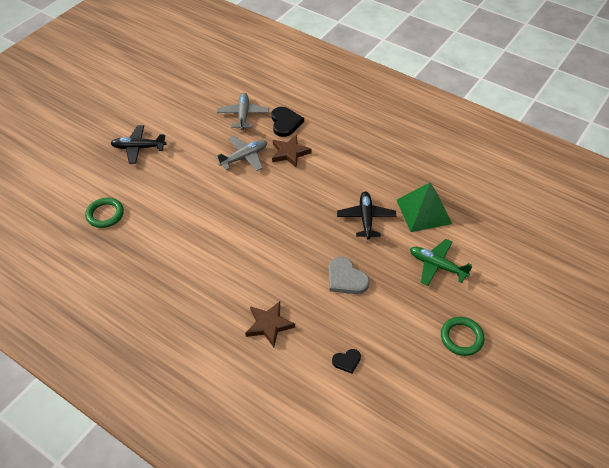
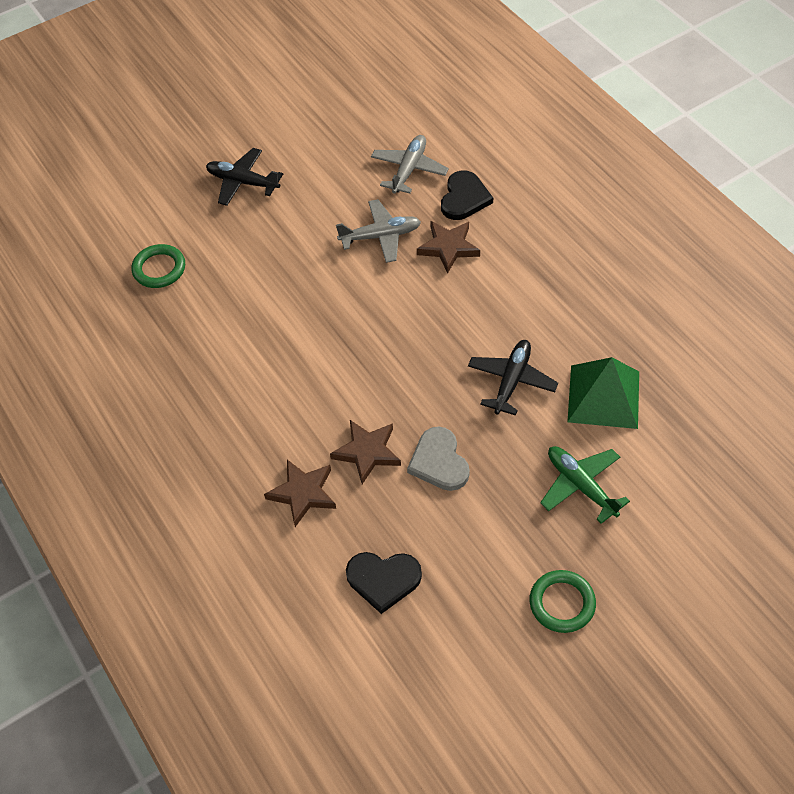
camera: 25 degrees right, 5 degrees up
(298, 287) = (367, 452): none -> brown star
(347, 361) = (383, 580): black heart -> black heart, size x1.74

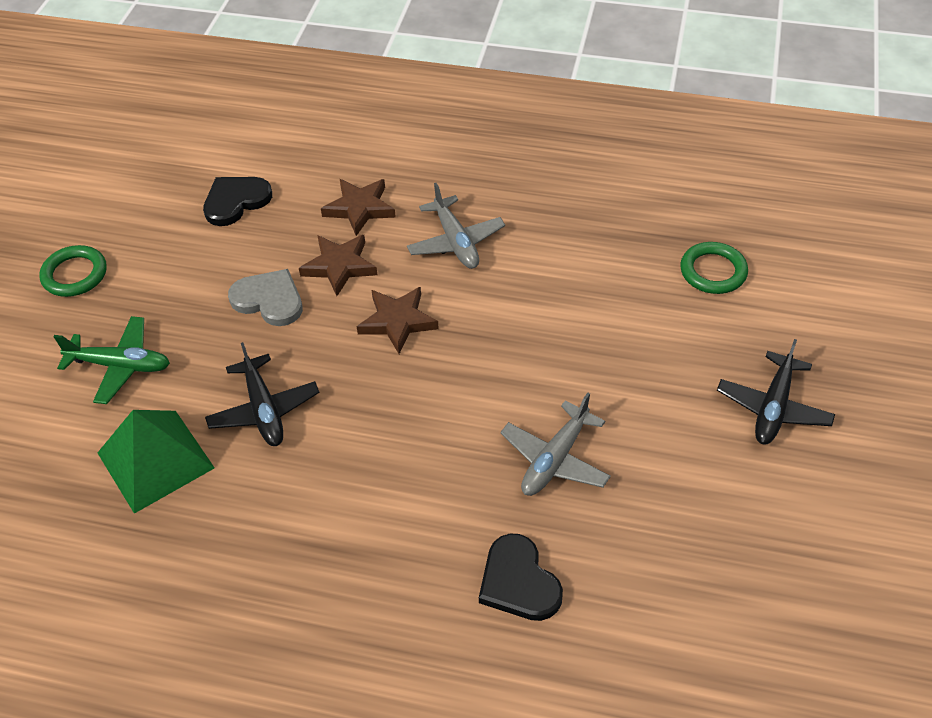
camera: 135 degrees right, 5 degrees down
(243, 182) = (773, 407): black plane -> black plane turned 135 degrees clockwise
(409, 169) = (625, 569): grey plane -> grey plane (456, 242)
(448, 247) = (468, 502): brown star -> brown star (397, 322)

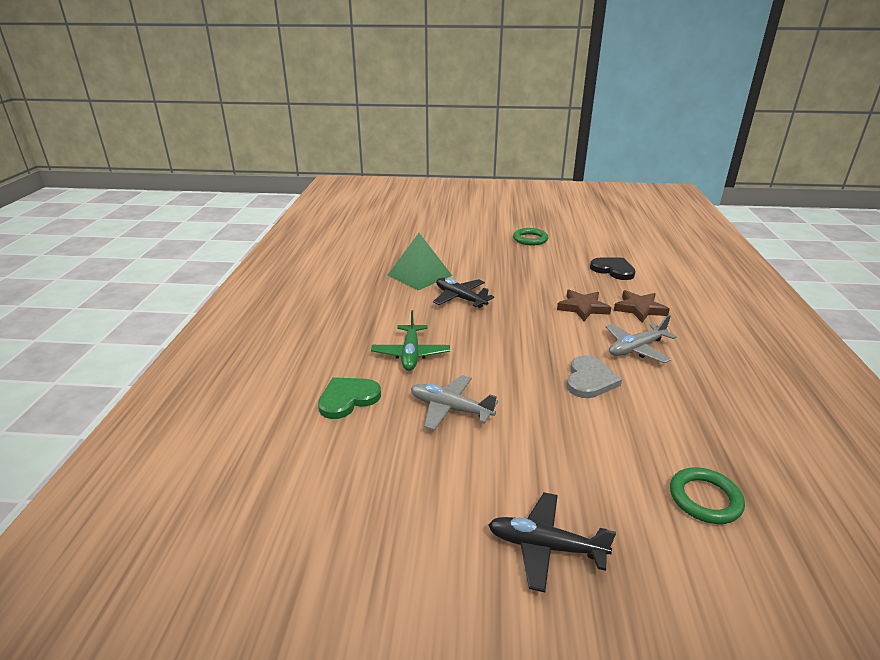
camera: 80 degrees right, 20 degrees down
(120, 366) = (476, 258): green plane -> green plane (411, 354)
(264, 410) = (460, 298): black plane -> black plane turned 75 degrees clockwise
(269, 300) = (541, 289): grey heart -> grey heart (589, 380)
(397, 322) = (547, 333): brown star -> none
(518, 582) = (348, 399): black heart -> green heart

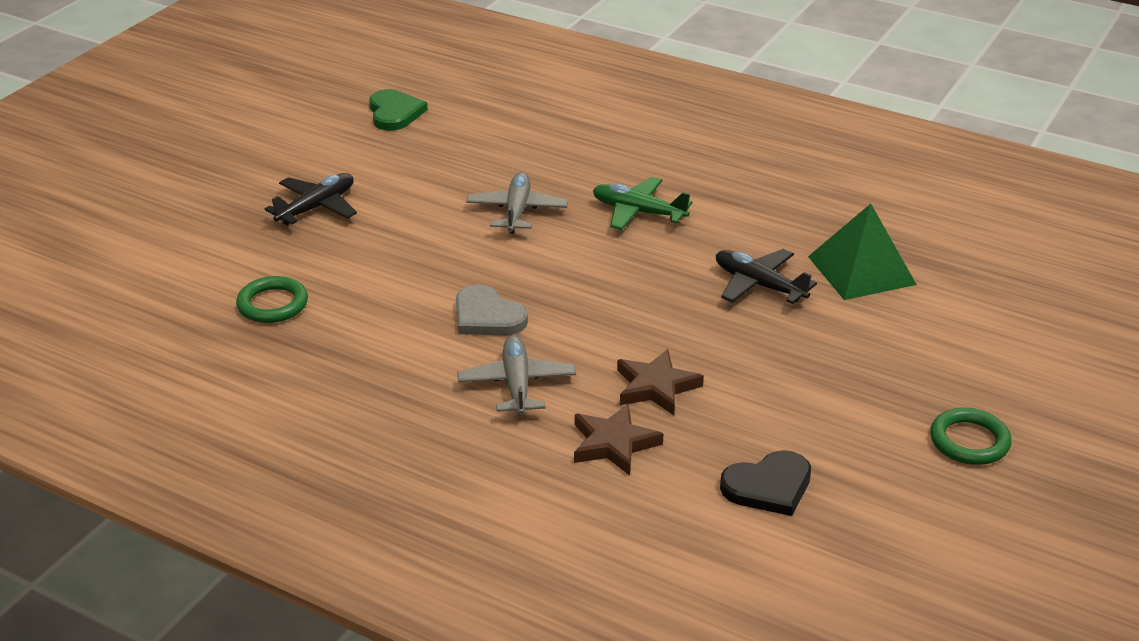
camera: 115 degrees right, 5 degrees up
(348, 399) = (582, 160): green heart -> green heart (394, 113)
(450, 409) = (517, 211): grey plane -> grey plane turned 45 degrees counterclockwise
(460, 298) = (759, 285): black plane -> black plane turned 120 degrees counterclockwise

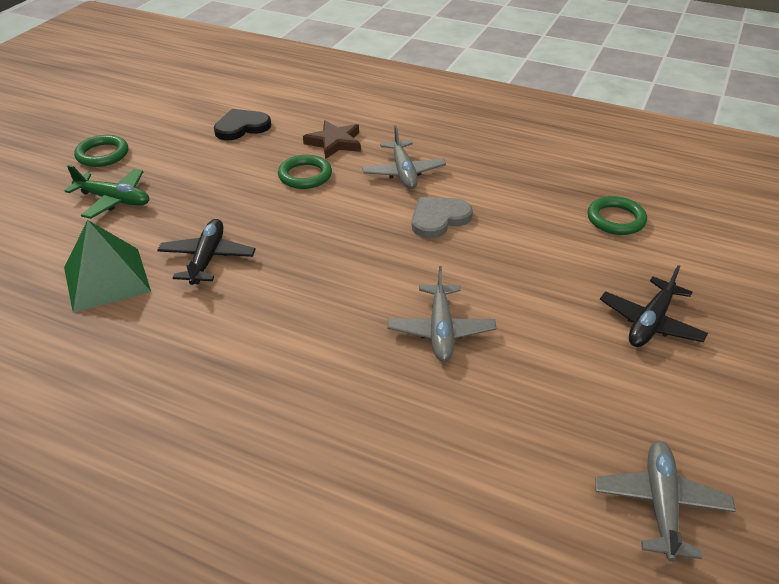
camera: 175 degrees right, 5 degrees up
(394, 113) = (660, 504): green heart -> grey plane
(487, 316) = (438, 219): grey heart -> grey heart turned 75 degrees counterclockwise
(638, 212) = (312, 337): green plane -> green plane (114, 200)
(656, 387) = (305, 175): brown star -> green ring
(759, 285) = (207, 259): black plane -> black plane turned 120 degrees counterclockwise

